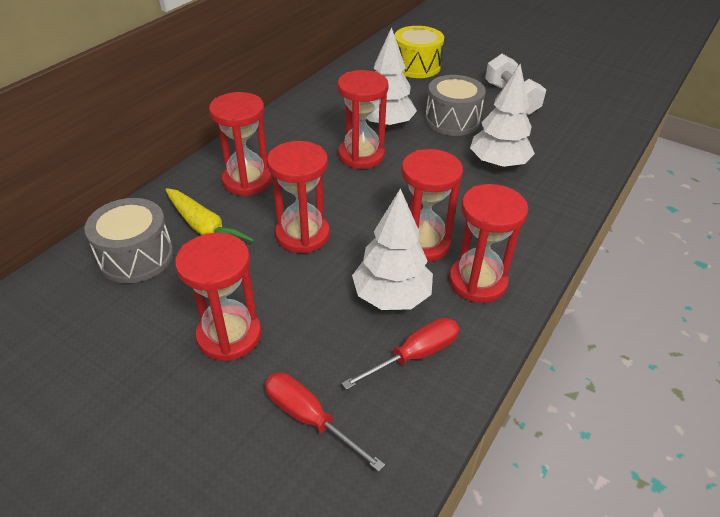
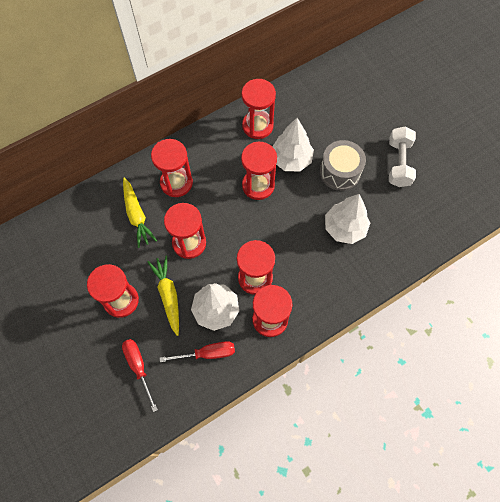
camera: 25 degrees right, 25 degrees up
(136, 257) = (93, 224): grey drum -> none
(306, 304) = (168, 295): none -> yellow carrot
(324, 108) = (257, 126): none -> red hourglass
(416, 66) = (350, 99): yellow drum -> none

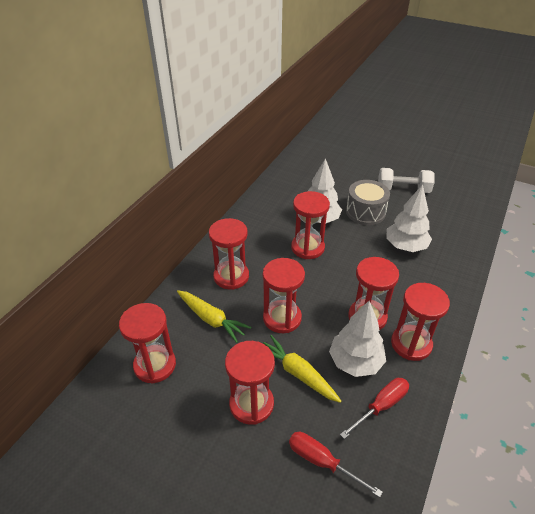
camera: 30 degrees left, 25 degrees down
(257, 126) = (271, 208): red hourglass -> red hourglass (155, 365)
(398, 163) = (403, 190): white dumbbell -> white dumbbell turned 60 degrees counterclockwise

